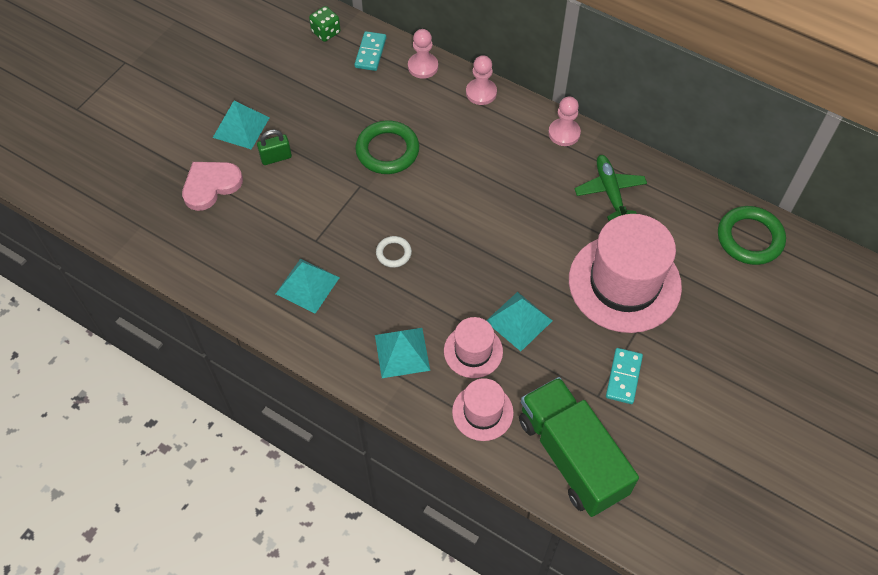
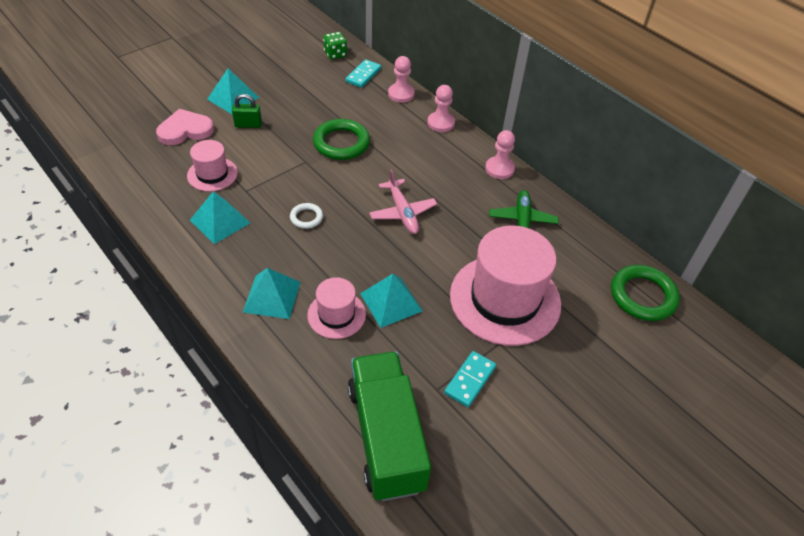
camera: 15 degrees right, 10 degrees down
(482, 412) = (319, 369): pink hat -> pink hat (212, 174)
(487, 216) = (402, 212): none -> pink plane

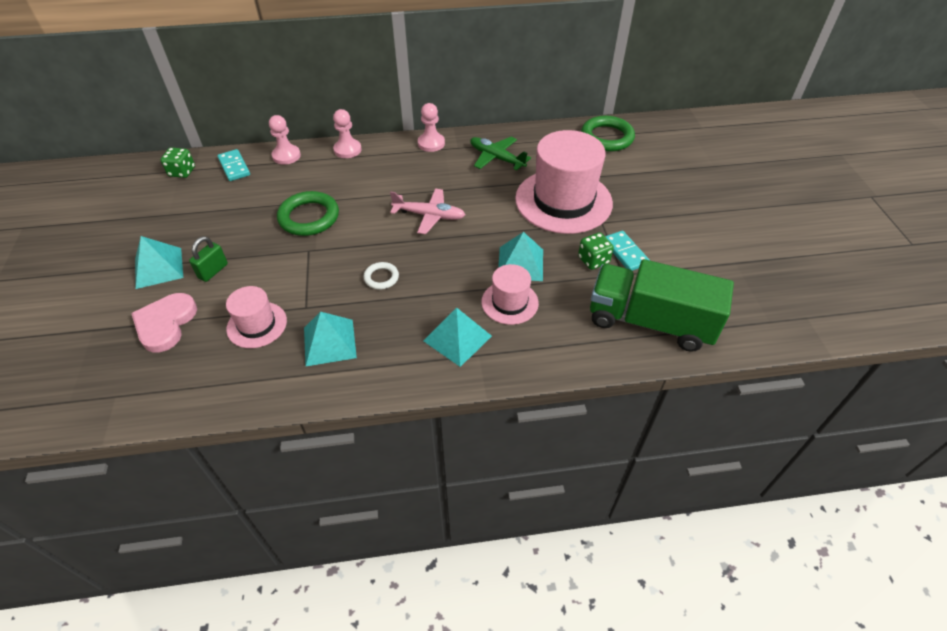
camera: 55 degrees left, 0 degrees up
(438, 357) = (593, 260): none -> green dice

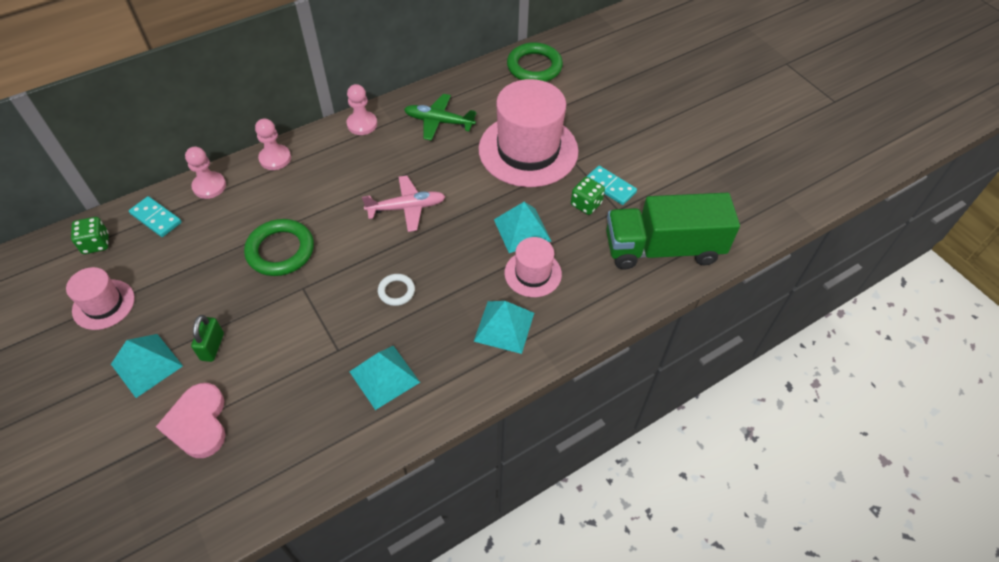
camera: 25 degrees left, 5 degrees up
(257, 325) = (298, 387): pink hat -> pink hat (103, 304)

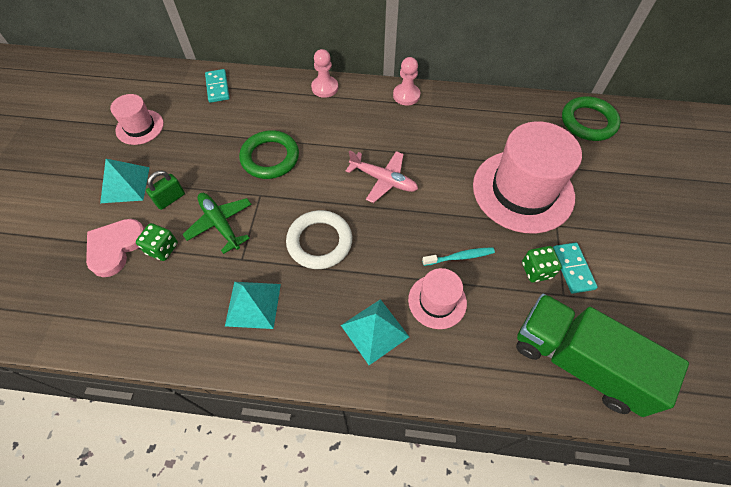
camera: 40 degrees right, 5 degrees up
(96, 243) = (171, 84): green dice -> green dice (162, 248)
(209, 186) = (267, 84): pink pawn -> none
(396, 291) = (319, 242): white ring -> white ring, size x1.89
(439, 122) = (467, 125): green plane -> green plane (220, 224)
(522, 230) = (459, 257): turquoise pyramid -> turquoise toothbrush

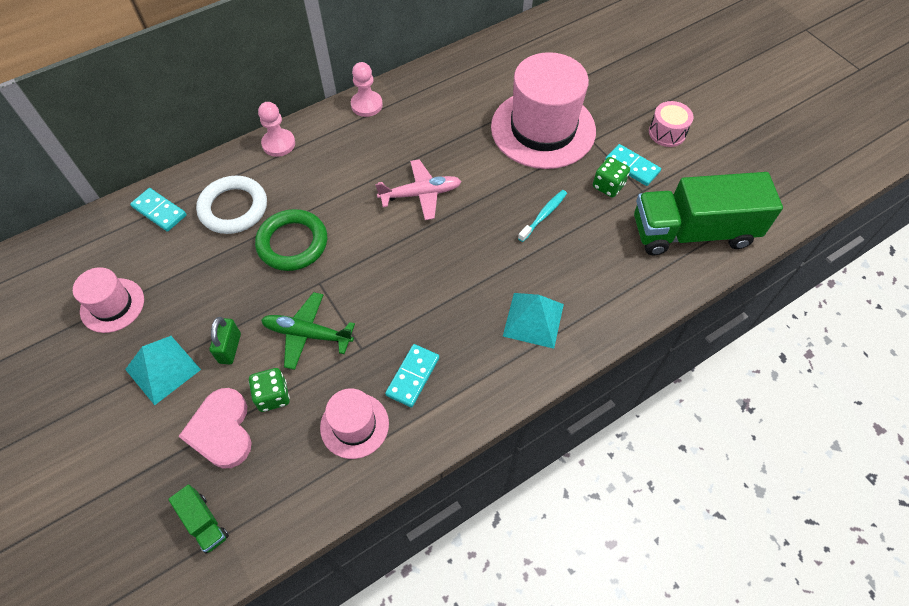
camera: 40 degrees left, 0 degrees up
(50, 297) = (204, 523): none -> green truck
(253, 304) = (412, 376): turquoise pyramid -> turquoise domino
(319, 242) = (417, 284): white ring -> white ring (233, 208)
(437, 301) = (558, 262): pink hat -> pink hat (354, 425)
(588, 122) = (542, 39): green ring -> none
(633, 261) = (667, 133): none -> pink drum

